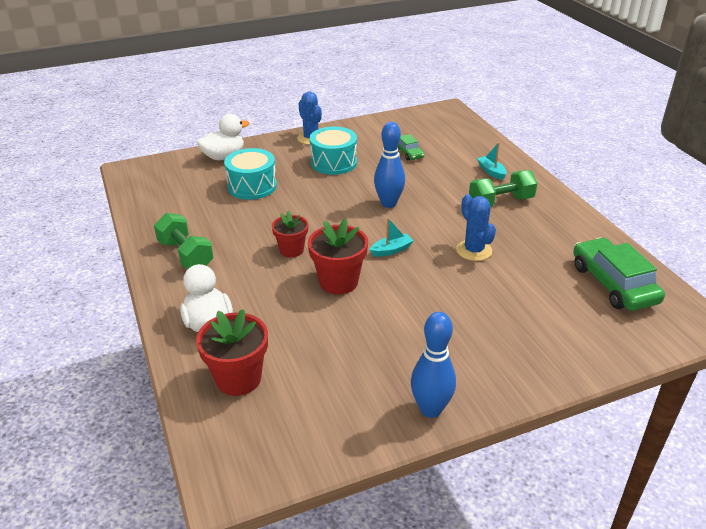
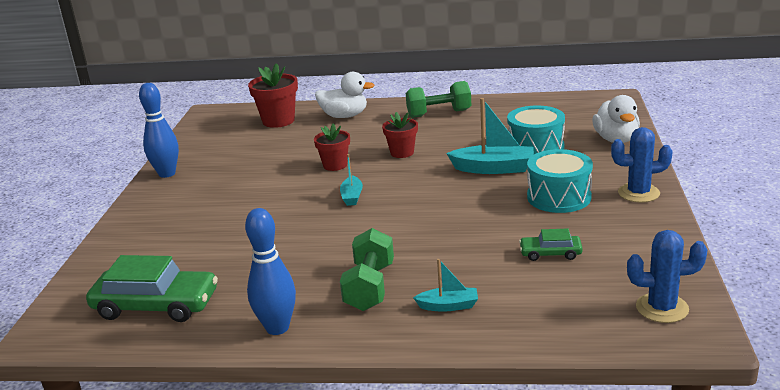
camera: 120 degrees right, 10 degrees down
(301, 196) = (494, 168): none -> turquoise boat
(338, 282) = (335, 165): red flower pot -> red flower pot, size x0.65
(388, 203) = (436, 212): blue bowling pin -> blue bowling pin (277, 328)
(474, 250) = (302, 239): blue cactus -> blue cactus (662, 308)

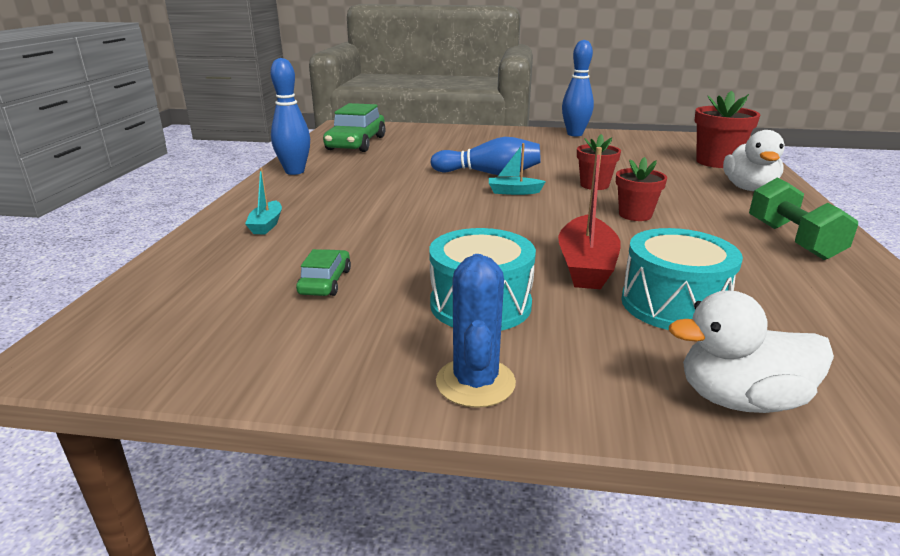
camera: 90 degrees right, 0 degrees up
(299, 210) = (489, 173): none -> blue bowling pin
(370, 287) = (327, 197): green dumbbell -> none
(494, 168) = (586, 266): turquoise boat -> red boat
(662, 308) = (136, 339): blue cactus -> none

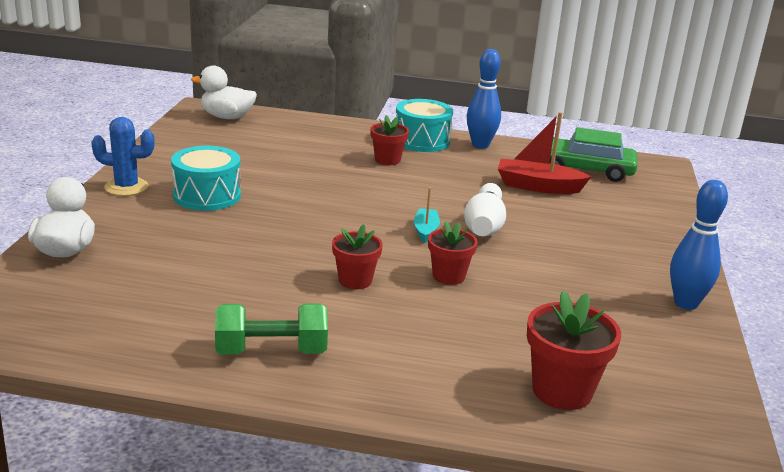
camera: 90 degrees right, 0 degrees up
(266, 225) = (354, 139): turquoise boat -> none
(325, 282) = (256, 156): green car -> none
(337, 207) = (387, 160): none -> red flower pot
(489, 173) = (484, 225): blue bowling pin -> white bowling pin
(586, 266) = (249, 237): red boat -> red boat (538, 186)
(673, 304) = (176, 257): turquoise drum -> turquoise drum (422, 141)
(748, 188) = (439, 379): white duck -> white duck (227, 117)

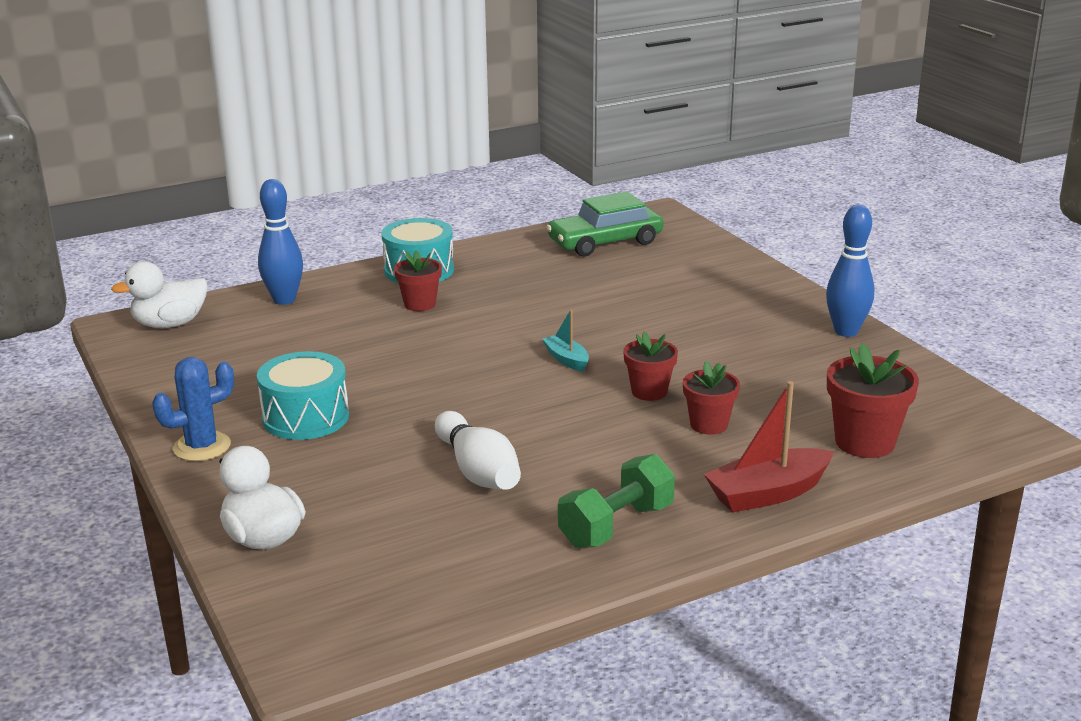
camera: 35 degrees left, 0 degrees up
(355, 280) = (582, 432): red flower pot -> red flower pot (709, 425)
(480, 145) = (480, 253): blue bowling pin -> blue bowling pin (284, 300)
(484, 225) = (606, 332): white bowling pin -> white bowling pin (478, 470)
(538, 186) = (593, 275): red boat -> red boat (767, 493)

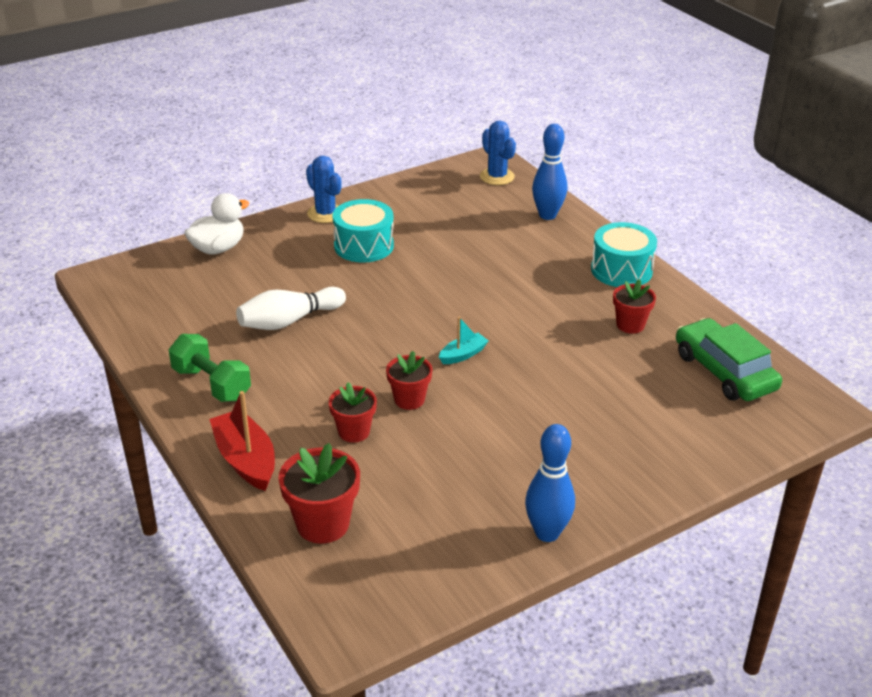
camera: 85 degrees right, 10 degrees up
(170, 324) = (497, 177): white duck -> blue cactus
(420, 304) = (554, 276): red flower pot -> red flower pot (630, 325)

